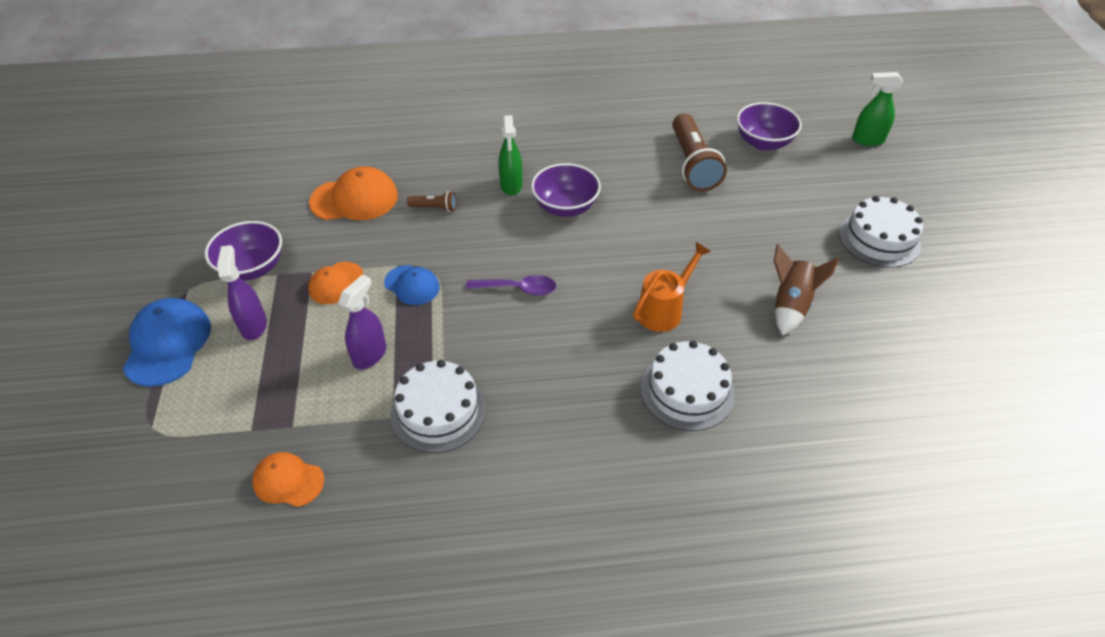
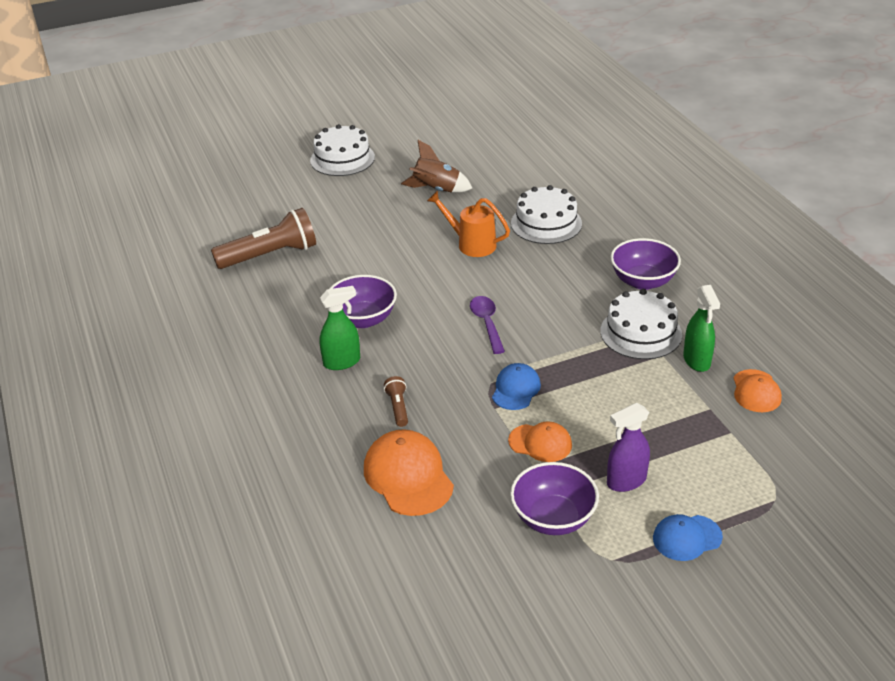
camera: 105 degrees left, 10 degrees down
(168, 344) = (687, 538): blue cap -> blue cap, size x0.61
(370, 355) = (611, 389): purple spray bottle -> none
(763, 142) = (224, 220): purple bowl -> purple bowl (643, 281)
(867, 140) = (207, 169): green spray bottle -> green spray bottle (696, 361)

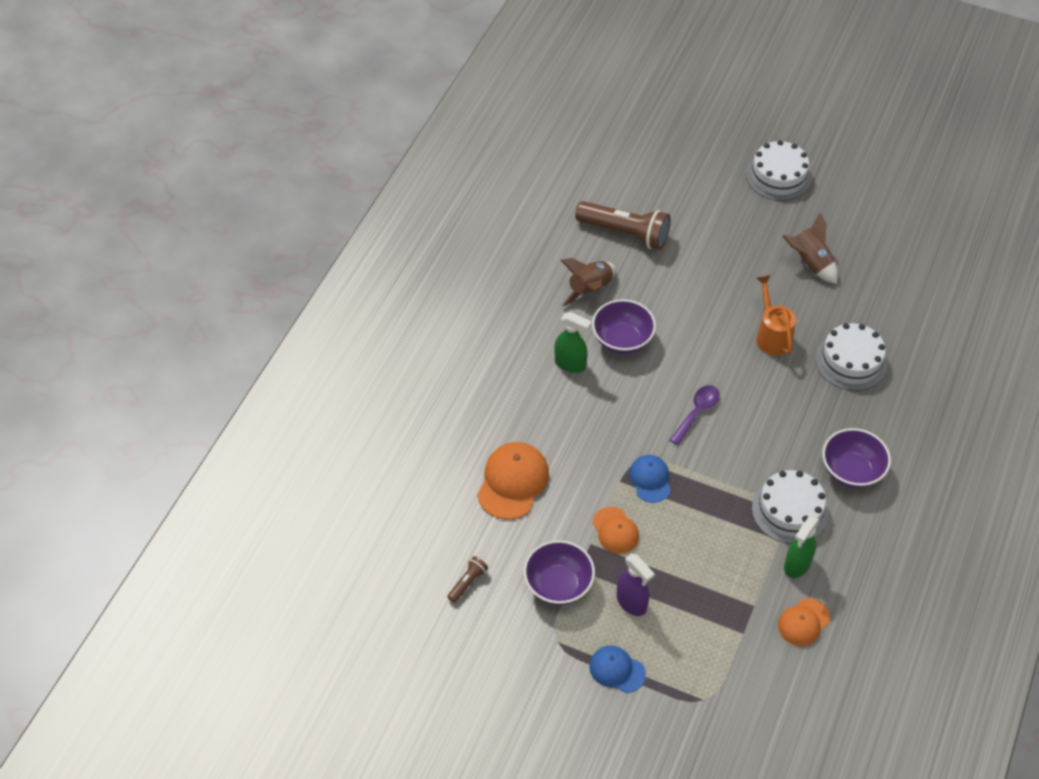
camera: 45 degrees right, 15 degrees up
(290, 305) = (590, 290): none -> brown rocket
(398, 407) = (563, 428): brown flashlight -> brown flashlight (467, 582)
(516, 389) = (650, 479): blue cap -> blue cap turned 75 degrees counterclockwise
(626, 481) = (631, 603): purple spray bottle -> purple spray bottle turned 150 degrees counterclockwise

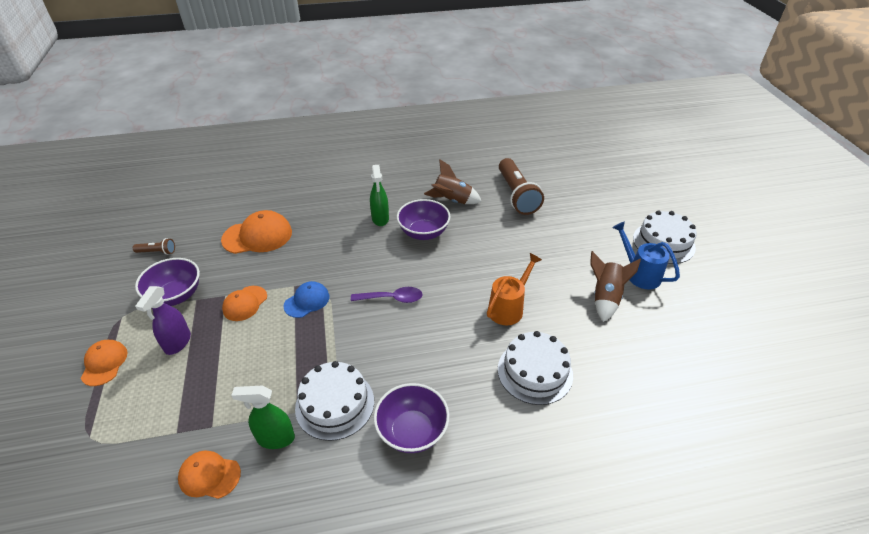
camera: 55 degrees right, 10 degrees down
(617, 670) = (104, 363): blue cap -> orange cap
(801, 221) = (639, 273): none -> blue watering can

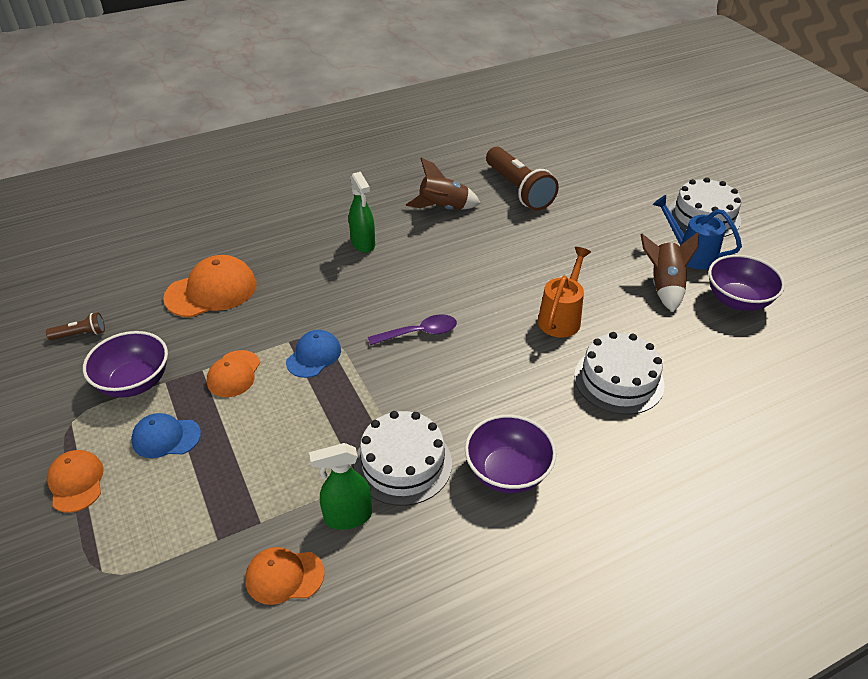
camera: 15 degrees left, 0 degrees up
(177, 343) = (166, 437): purple spray bottle -> blue cap
(423, 232) = (424, 251): purple bowl -> purple bowl (737, 300)

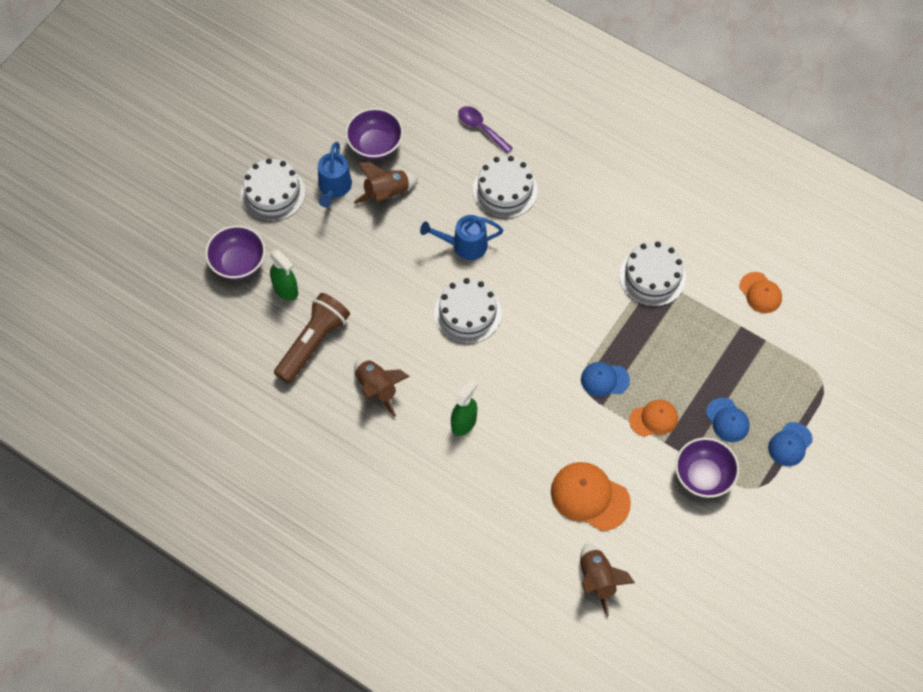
camera: 120 degrees left, 20 degrees up
(76, 482) = (790, 444): orange cap -> blue cap
(81, 334) = (691, 553): brown flashlight -> none
(137, 264) = (598, 580): none -> brown rocket
(347, 517) = (706, 284): green spray bottle -> green spray bottle (285, 289)
(419, 333) = (538, 326): purple spoon -> purple spoon (481, 128)
(476, 289) = (467, 313): none -> white cake
(507, 472) = (620, 220): purple bowl -> purple bowl (238, 263)
(561, 317) = (464, 245): orange watering can -> blue watering can

